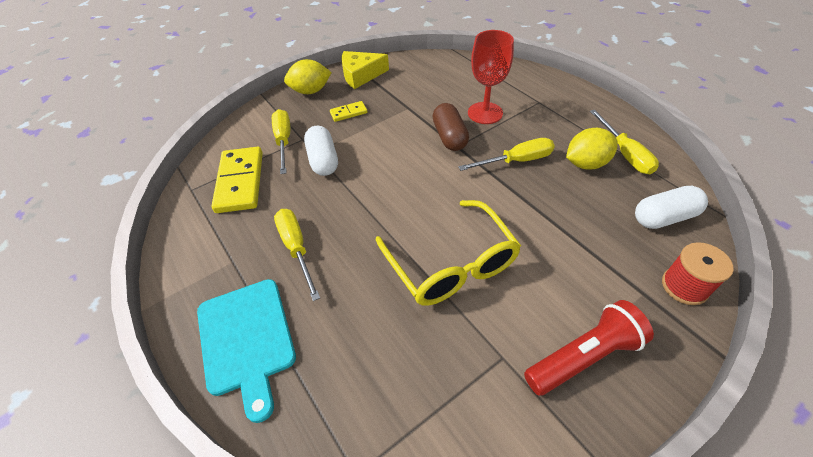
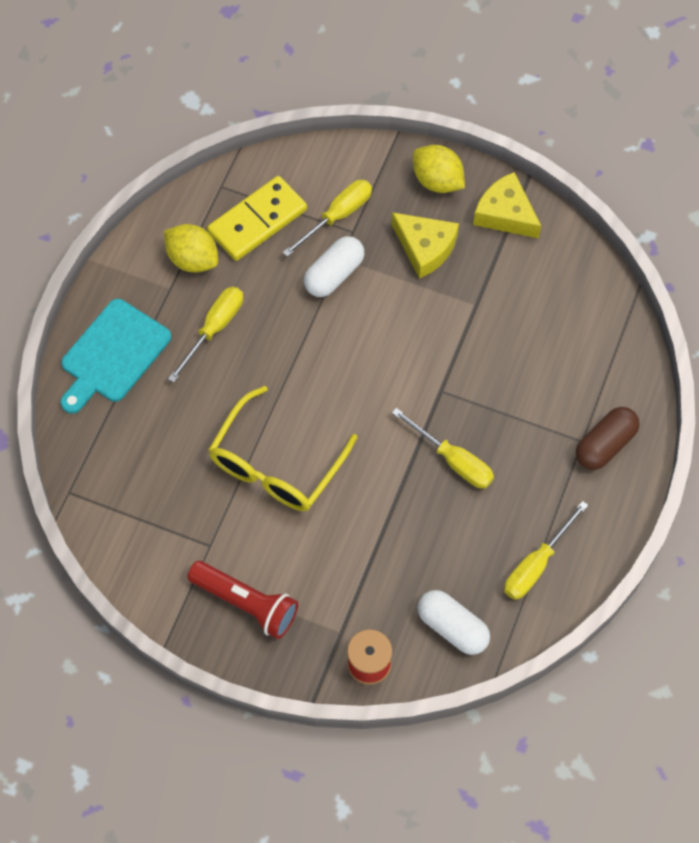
camera: 55 degrees right, 15 degrees up
(348, 113) = (425, 248): yellow domino -> yellow cheese
(449, 137) = (450, 375): brown capsule -> brown capsule (605, 445)
(485, 113) = (519, 391): red goblet -> none
(586, 164) = (493, 530): yellow lemon -> yellow lemon (193, 259)

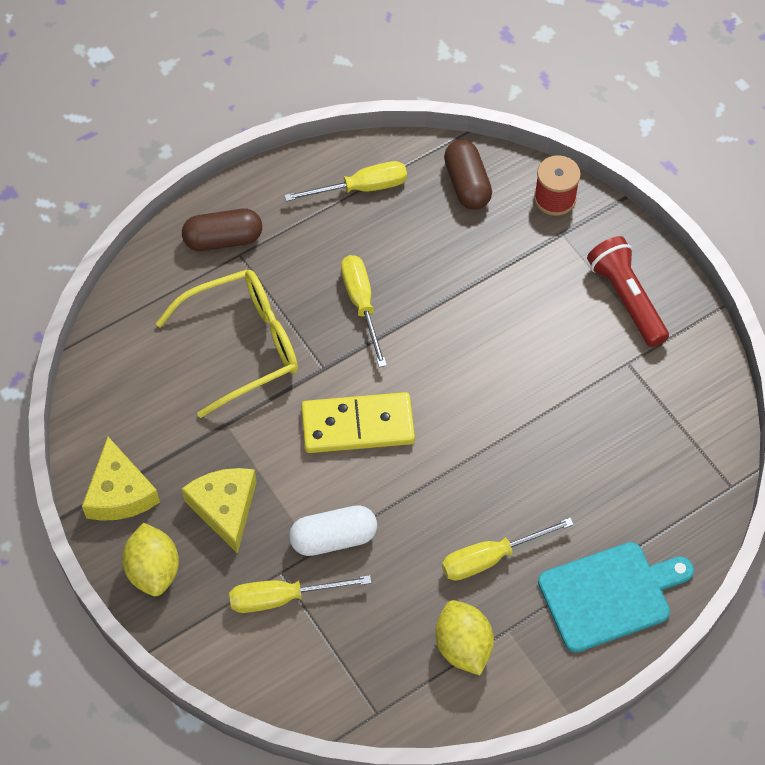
camera: 145 degrees left, 5 degrees down
(257, 221) = (367, 646): yellow domino -> yellow domino (357, 425)
(276, 465) = (521, 394): yellow glasses -> yellow glasses (243, 345)
(452, 627) = (467, 184): white capsule -> brown capsule

